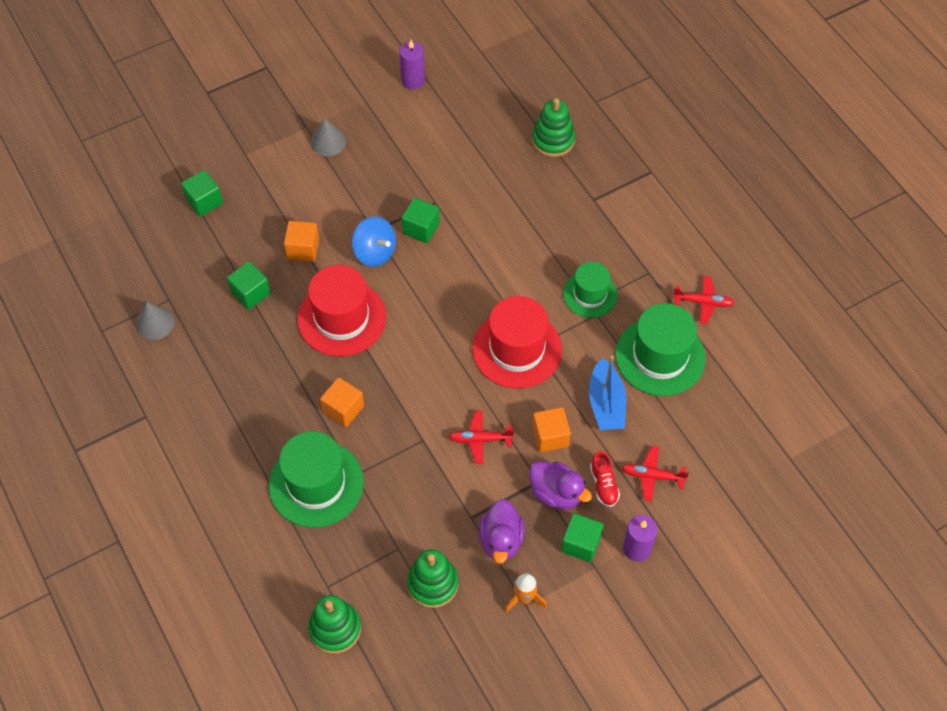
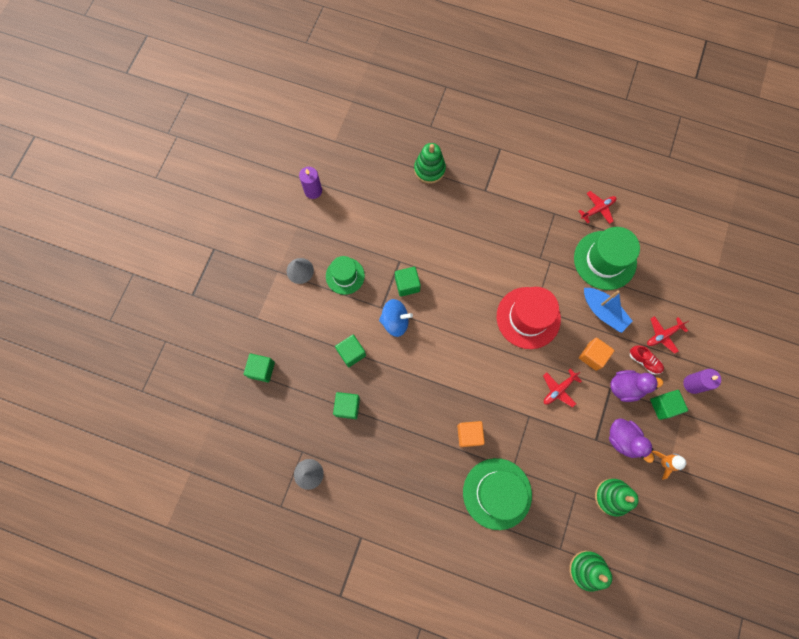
camera: 40 degrees left, 15 degrees up
(303, 249) = (351, 353): orange cube -> green cube
(341, 318) = (415, 379): red hat -> none
(590, 294) = (536, 252): green hat -> green hat (345, 276)

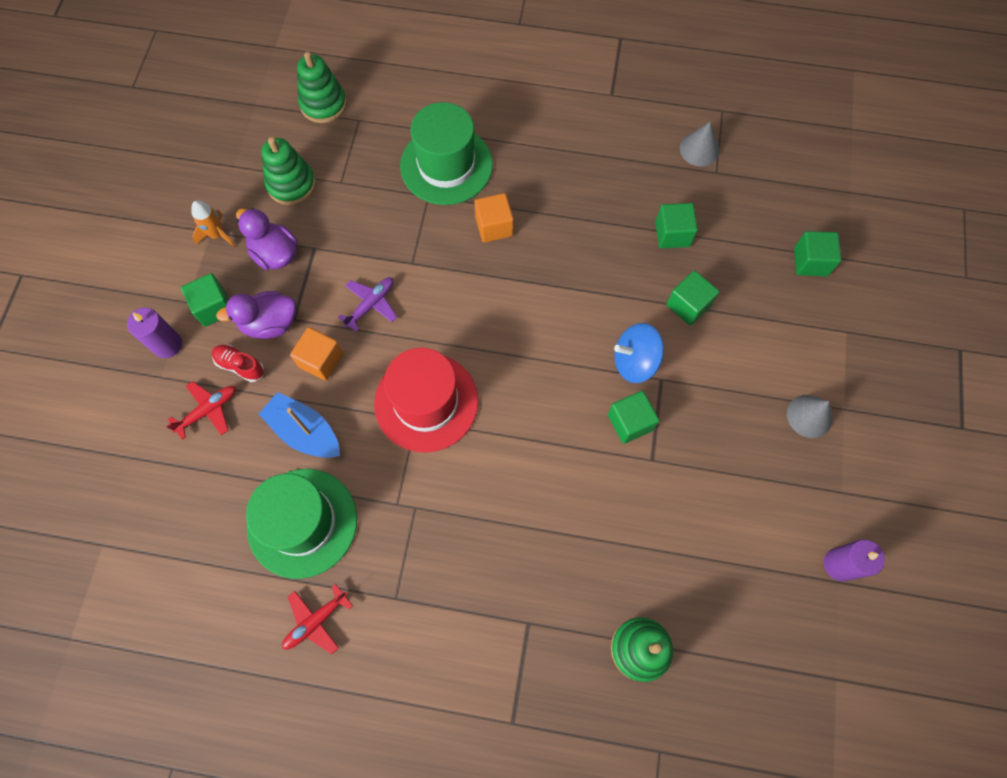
camera: 170 degrees right, 5 degrees down
(345, 276) = (734, 420): green hat -> none
(558, 389) = (371, 304): red plane -> purple plane

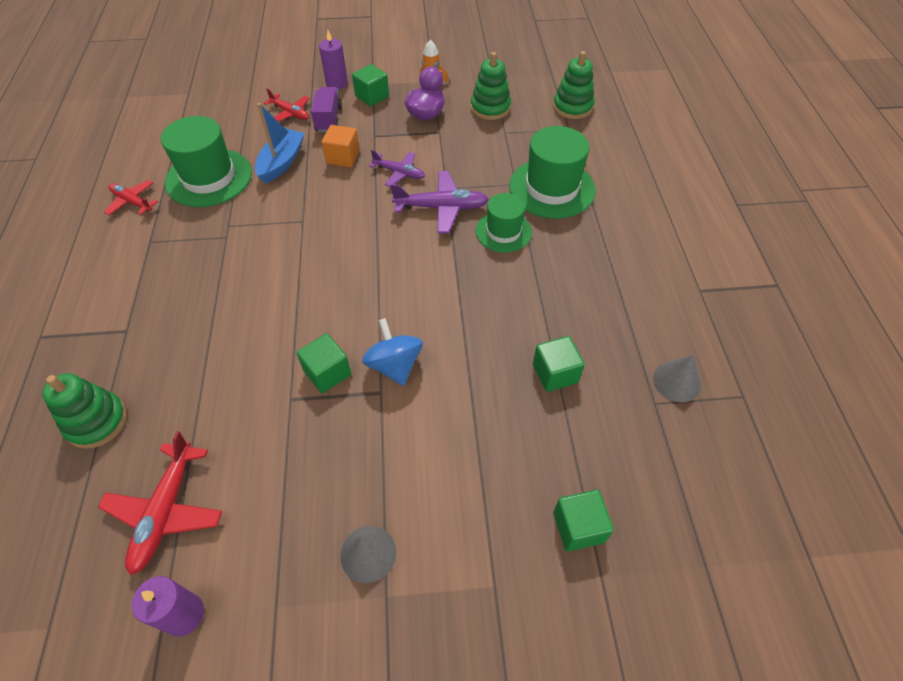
camera: 75 degrees right, 15 degrees down
(240, 366) = (328, 119): red shoe -> purple truck
(270, 324) = (366, 125): purple duck -> none
(426, 402) = (319, 223): red hat -> none
(441, 274) = (442, 208): none -> purple plane
(494, 226) = (503, 231): orange cube -> green hat
(688, 305) = (473, 402): green cube -> none
(748, 579) = (166, 511): none -> red plane

